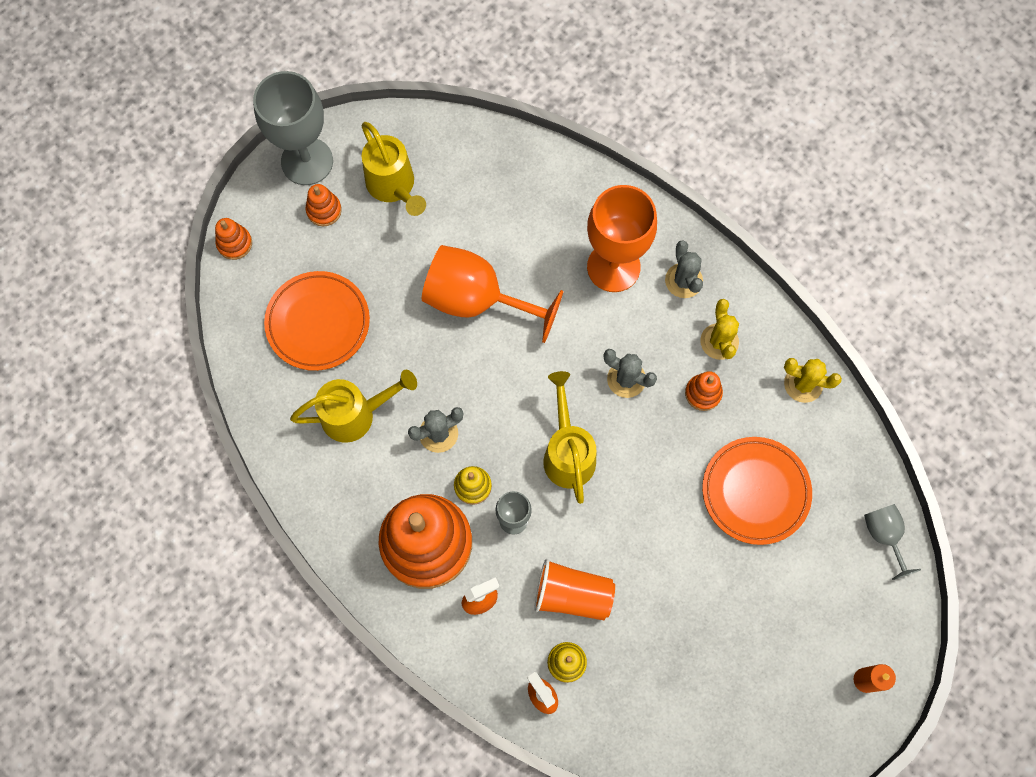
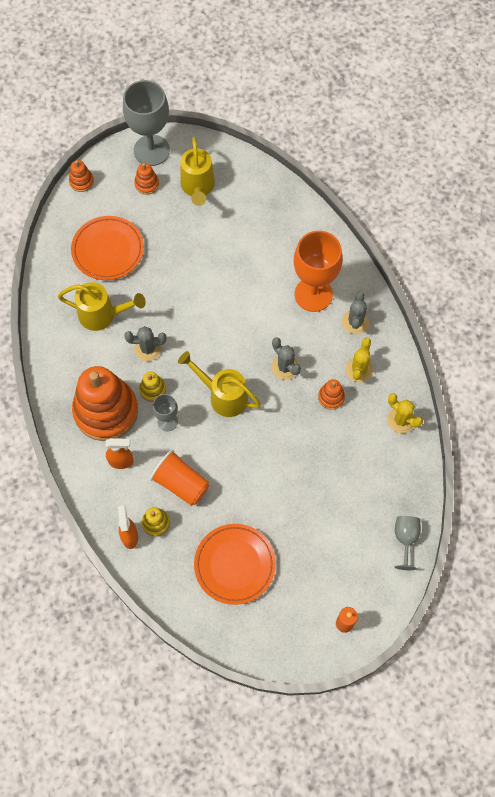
camera: 25 degrees right, 5 degrees down
(477, 300) = (214, 278): orange goblet -> none
(568, 453) = (223, 396): yellow watering can -> yellow watering can turned 75 degrees counterclockwise
(755, 491) = (333, 473): orange plate -> orange plate (234, 565)

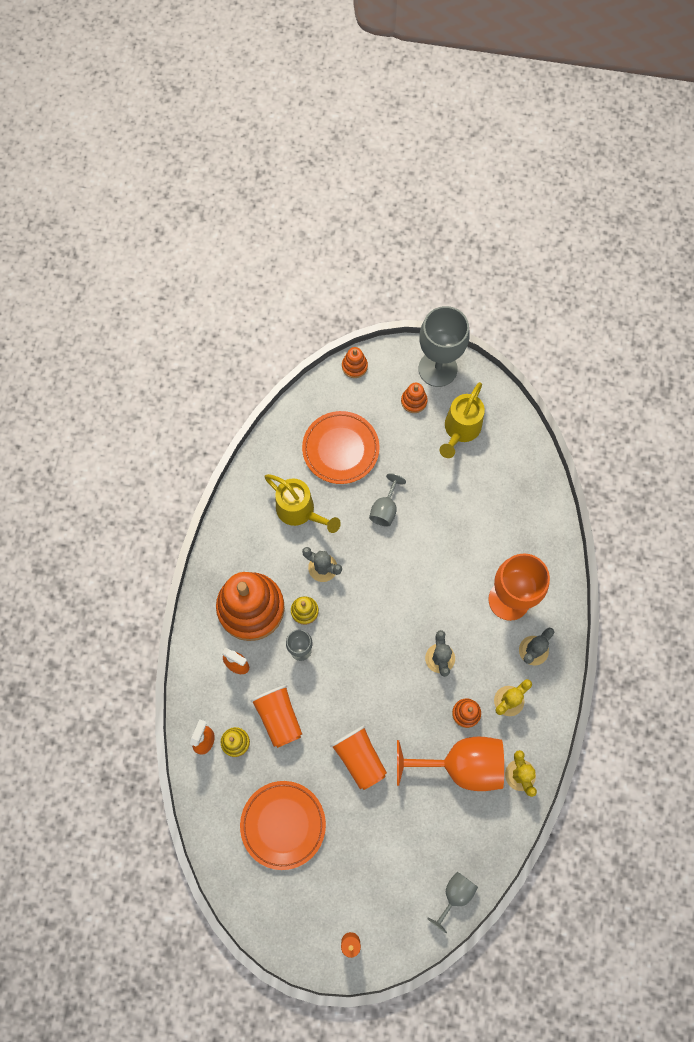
camera: 30 degrees right, 5 degrees up
(172, 277) = (385, 509): none -> grey goblet
(223, 396) = (365, 654): yellow watering can -> none
(266, 478) = (359, 758): none -> orange cup
(350, 438) = (461, 765): none -> orange goblet

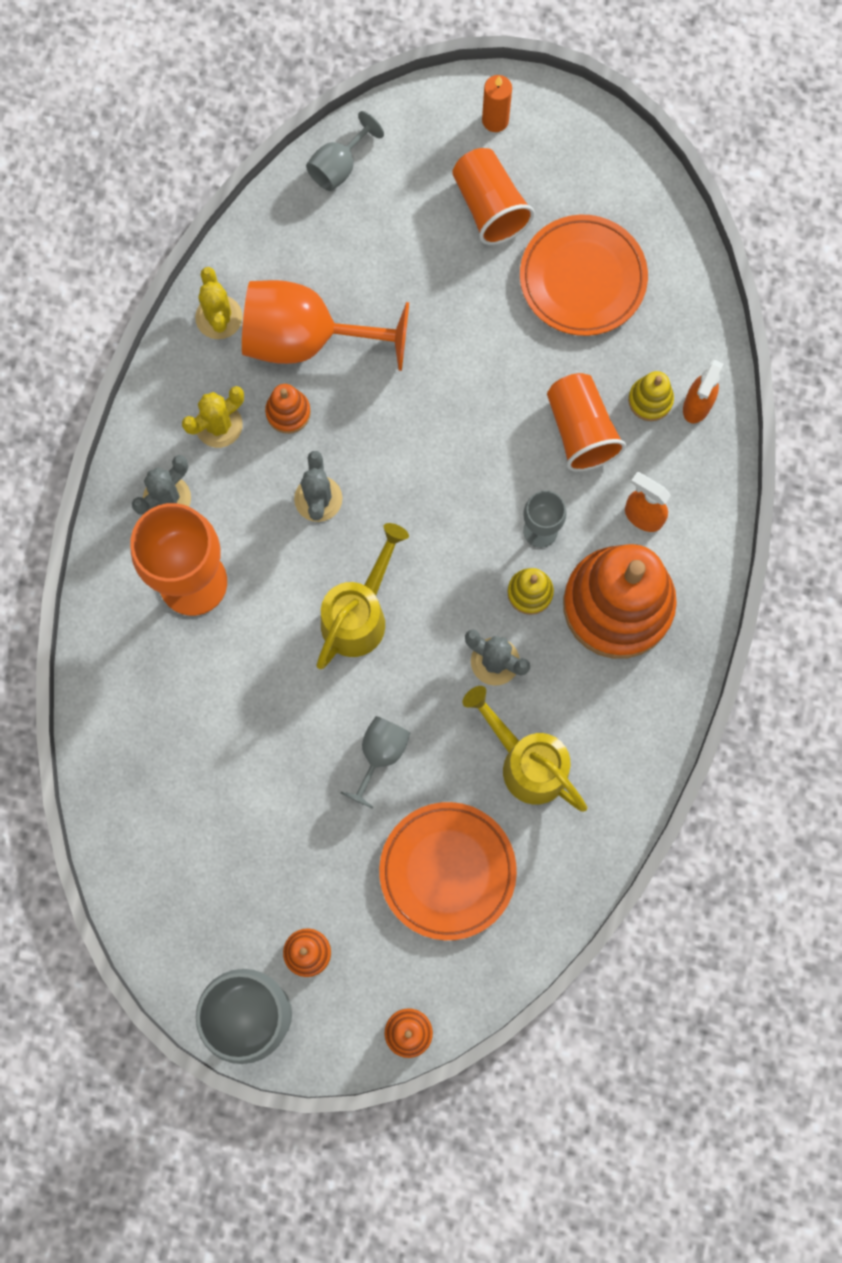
camera: 175 degrees left, 5 degrees up
(359, 758) = (460, 361): orange cup -> orange cup (489, 206)
(460, 430) = (231, 889): yellow watering can -> yellow watering can (358, 615)

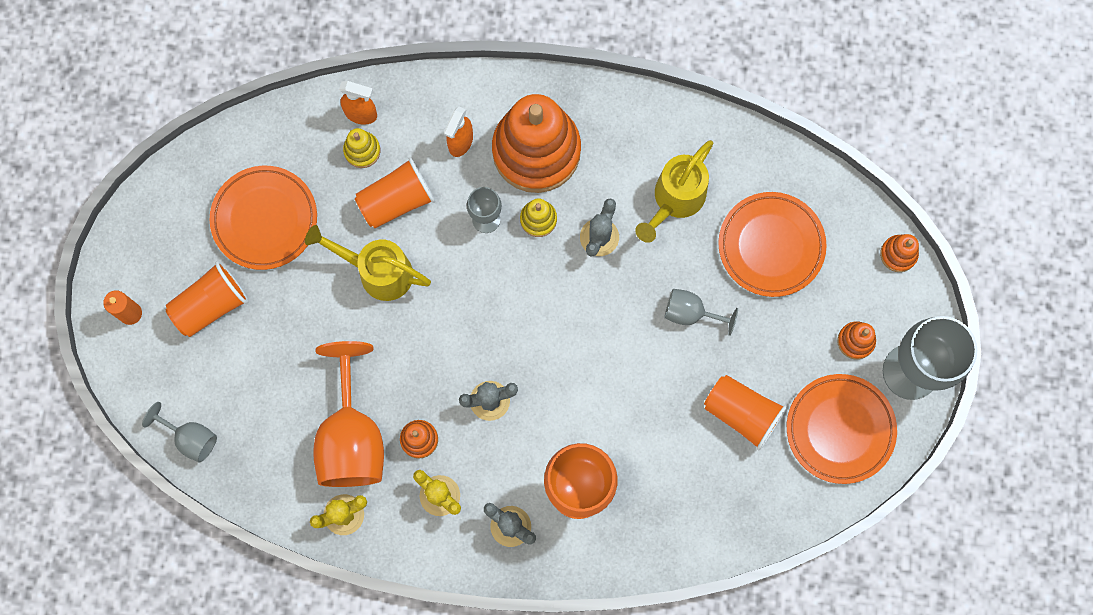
camera: 100 degrees left, 0 degrees up
(201, 908) = (840, 429): none -> orange plate
(245, 792) = (741, 413): none -> orange cup
(358, 615) = (581, 350): yellow watering can -> yellow watering can (378, 272)

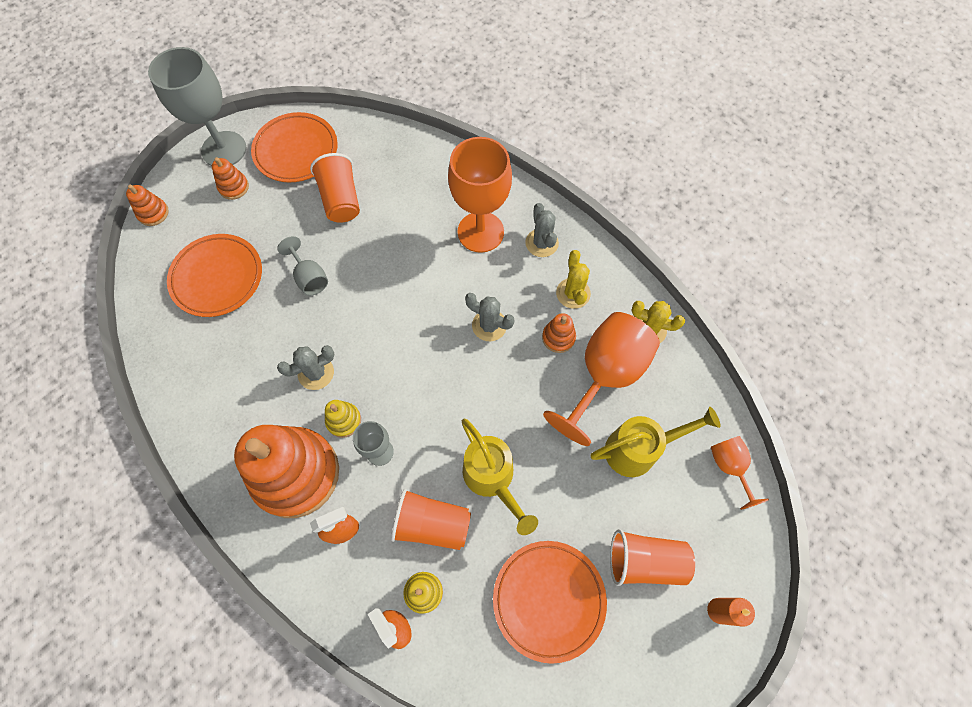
camera: 140 degrees left, 10 degrees down
(190, 438) = (729, 467): grey goblet -> orange goblet
(675, 200) = (241, 356): yellow watering can -> yellow watering can (638, 449)

